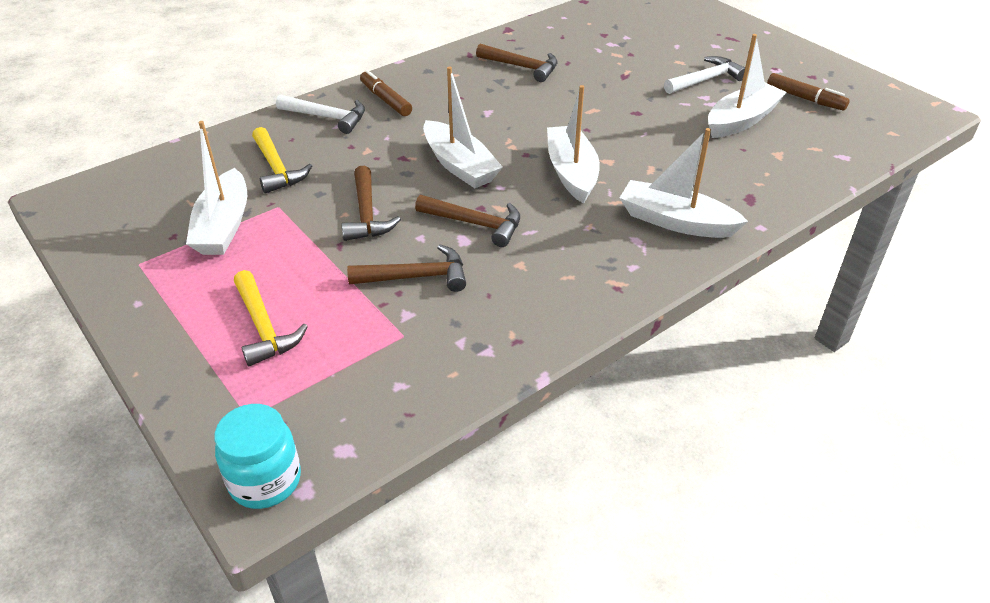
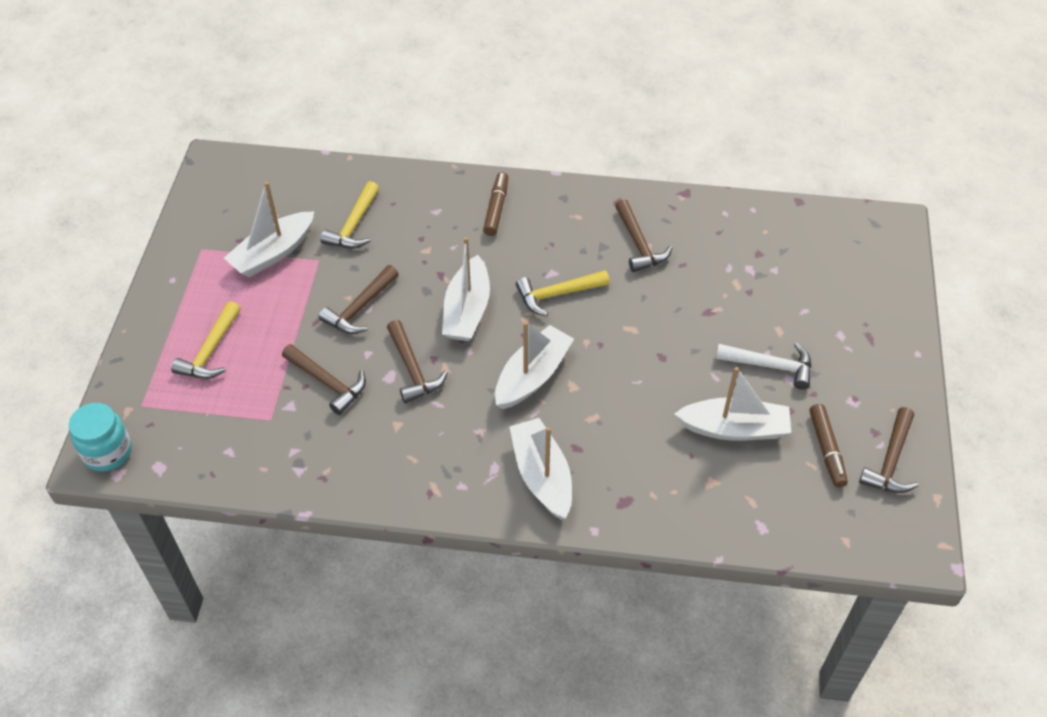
camera: 45 degrees right, 10 degrees up
(328, 117) = (438, 199): white hammer -> none
(511, 121) = (557, 294): none -> yellow hammer
(843, 84) = (890, 461): none -> brown hammer

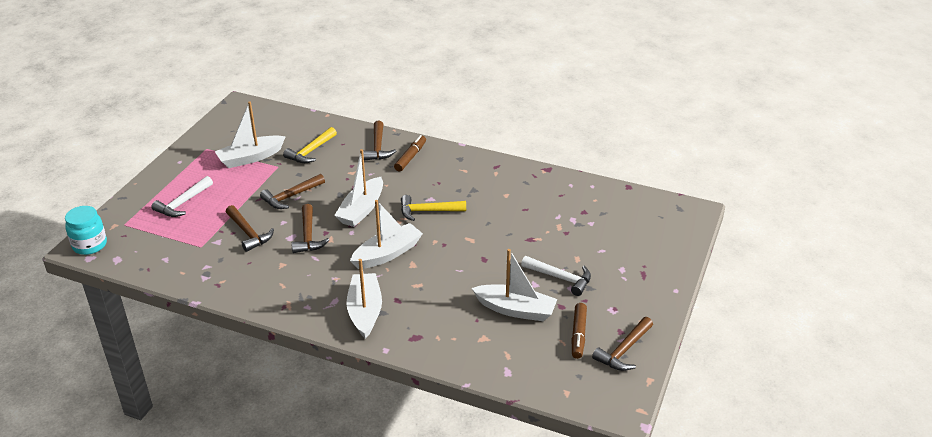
camera: 15 degrees right, 15 degrees down
(210, 351) = (183, 203): yellow hammer -> white hammer
(639, 244) = (499, 193): brown hammer -> brown hammer (378, 147)

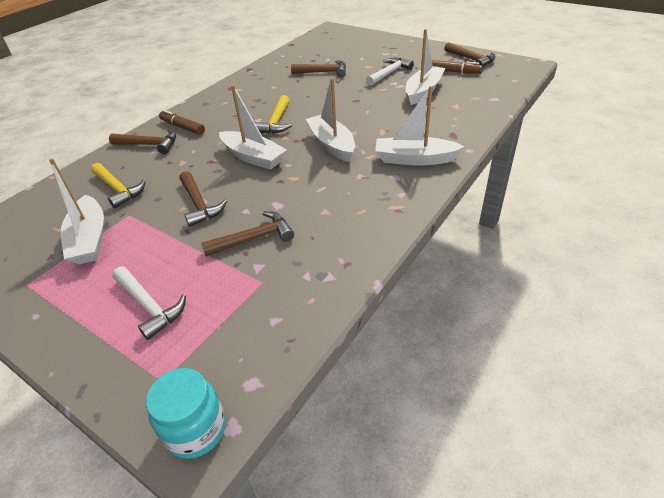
camera: 75 degrees left, 5 degrees up
(308, 236) = (281, 192): brown hammer -> brown hammer (323, 72)

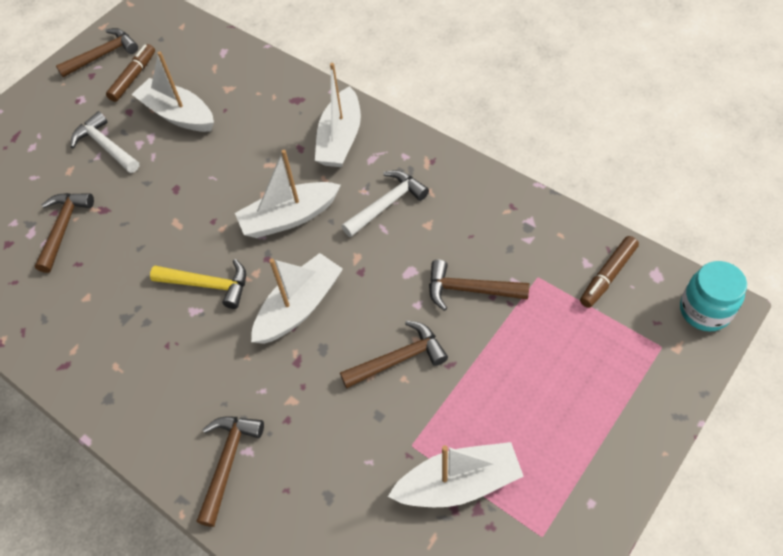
camera: 85 degrees left, 15 degrees up
(118, 189) = (348, 477): yellow hammer -> none
(149, 306) = (573, 378): white hammer -> white hammer (387, 204)
(183, 127) = (184, 420): brown marker -> brown marker (608, 275)
(254, 238) = (469, 290): brown hammer -> brown hammer turned 60 degrees counterclockwise

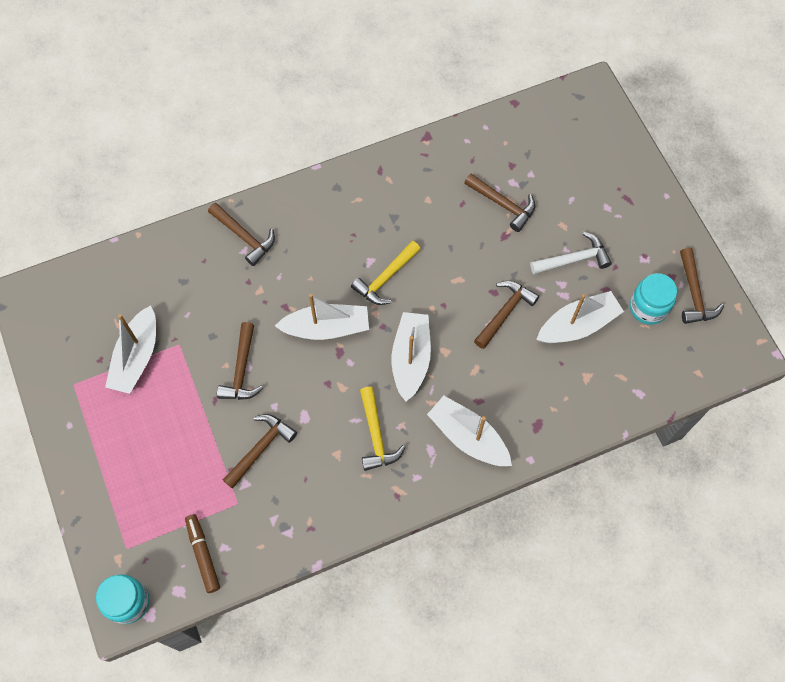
camera: 115 degrees right, 10 degrees up
(133, 77) = (648, 307): brown marker -> turquoise jar
(194, 170) = (505, 312): none -> brown hammer
(299, 307) = (326, 328): white boat -> white boat turned 75 degrees counterclockwise
(387, 204) = (376, 436): white hammer -> yellow hammer

